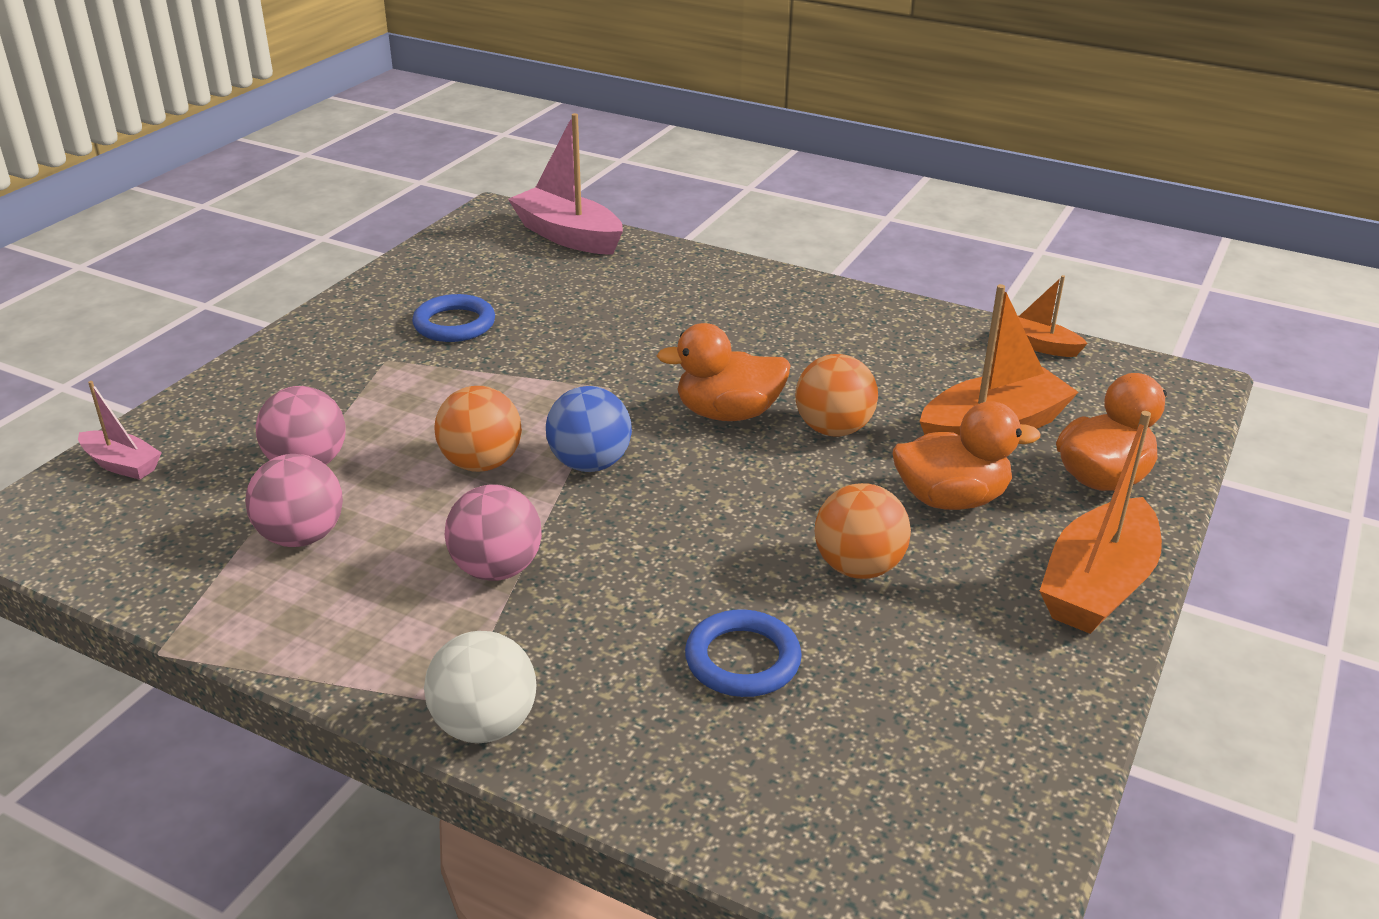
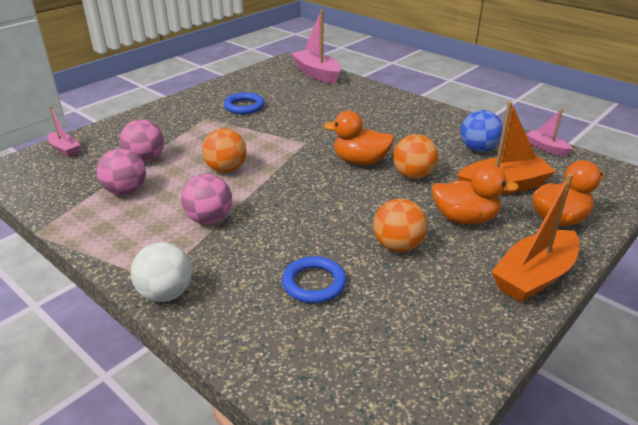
camera: 15 degrees right, 0 degrees up
(590, 464) = (279, 176): blue ball -> blue ball (478, 149)
(1039, 345) = (546, 148): orange boat -> pink boat

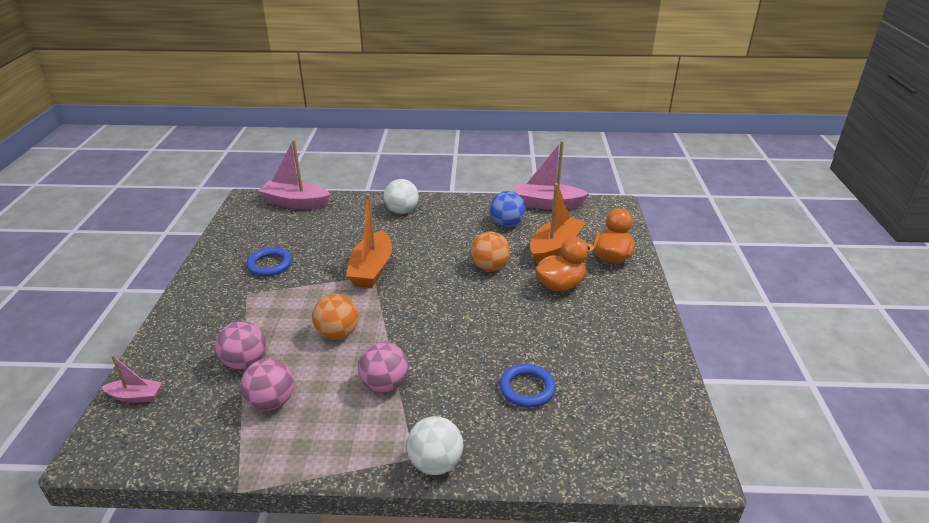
camera: 40 degrees left, 0 degrees up
(360, 161) = (438, 273): orange duck -> none
(392, 106) = (402, 211): none -> white ball
(398, 246) = (544, 329): orange ball -> none
(534, 277) = (641, 305): orange boat -> orange boat (372, 269)
(546, 148) = (547, 204): pink boat -> pink boat, size x1.85

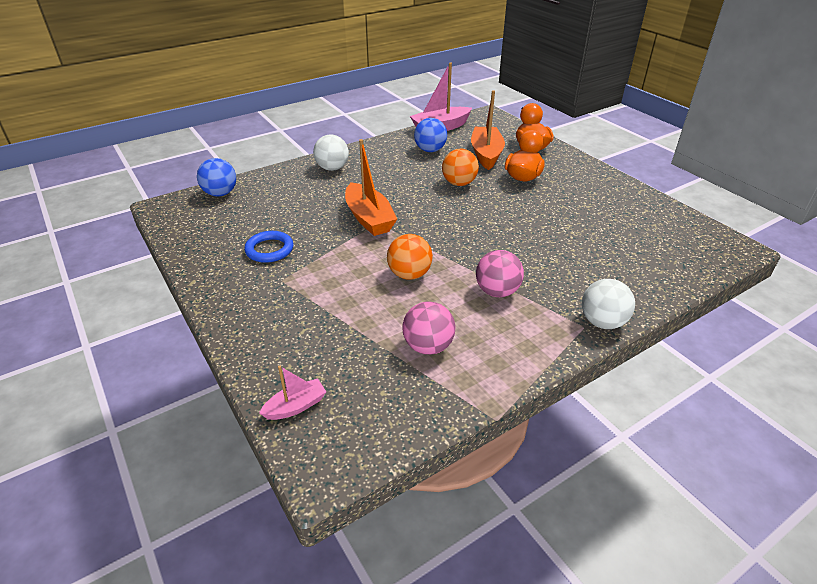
camera: 35 degrees left, 5 degrees up
(245, 362) = (361, 330): pink ball -> none
(295, 203) = (220, 193): pink boat -> blue ball
(527, 388) = (592, 249): blue ring -> none

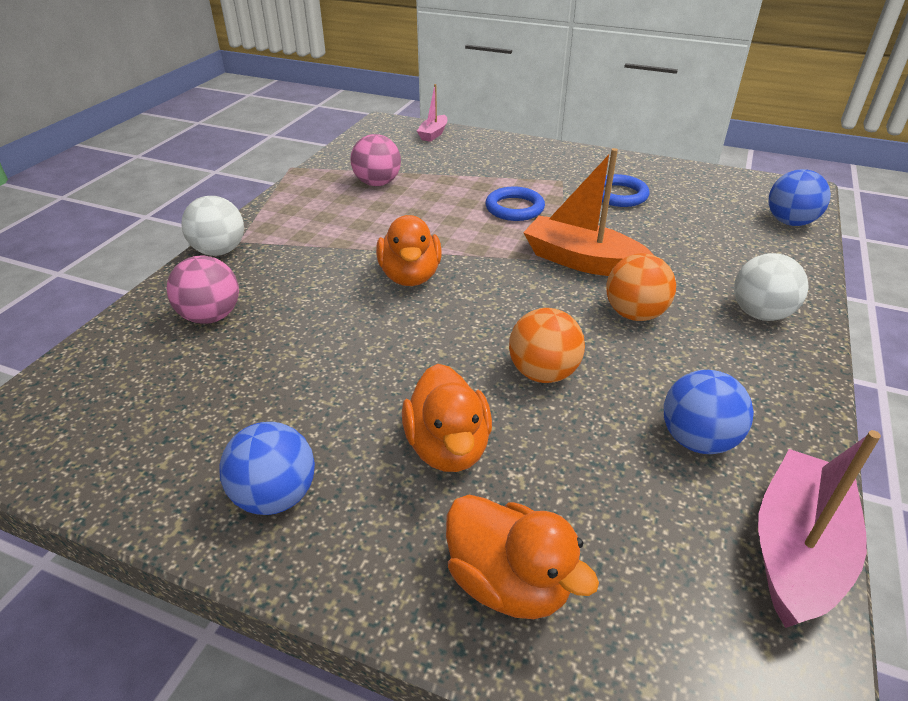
camera: 145 degrees right, 0 degrees up
(353, 269) = (514, 208): none -> blue ring
(409, 274) = (455, 223): orange ball -> orange ball (634, 314)
(477, 248) = (410, 276): none -> orange duck
(486, 154) = (581, 488): orange boat -> none
(497, 291) = (349, 240): pink ball -> pink ball (211, 316)
(599, 186) = (275, 496): none -> blue ball

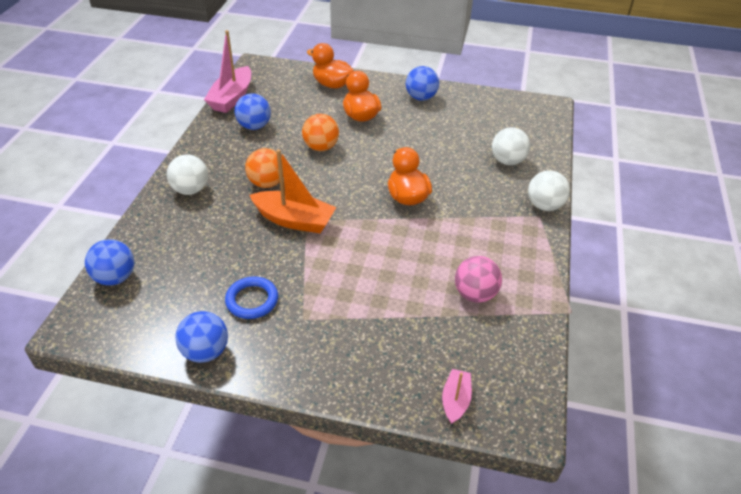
camera: 170 degrees right, 5 degrees up
(211, 316) = (507, 161): pink ball -> white ball
(514, 208) = (345, 272): blue ring -> none
(653, 168) = (206, 351): none -> blue ball

